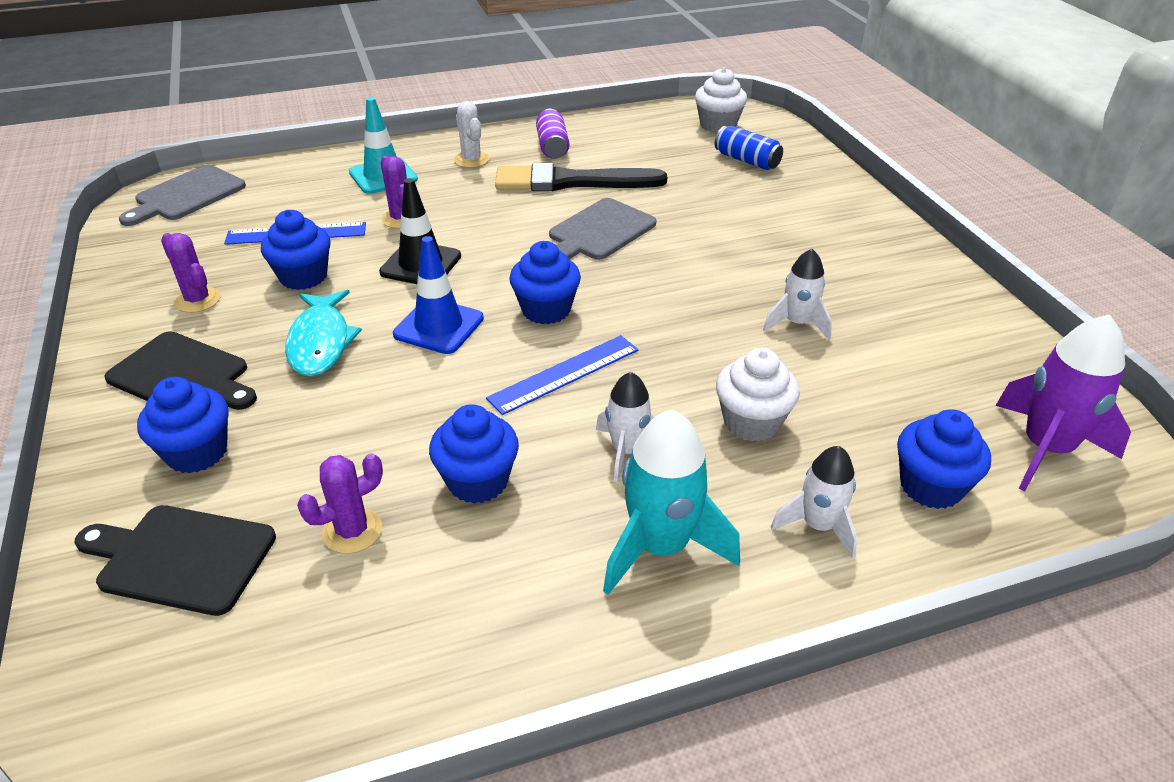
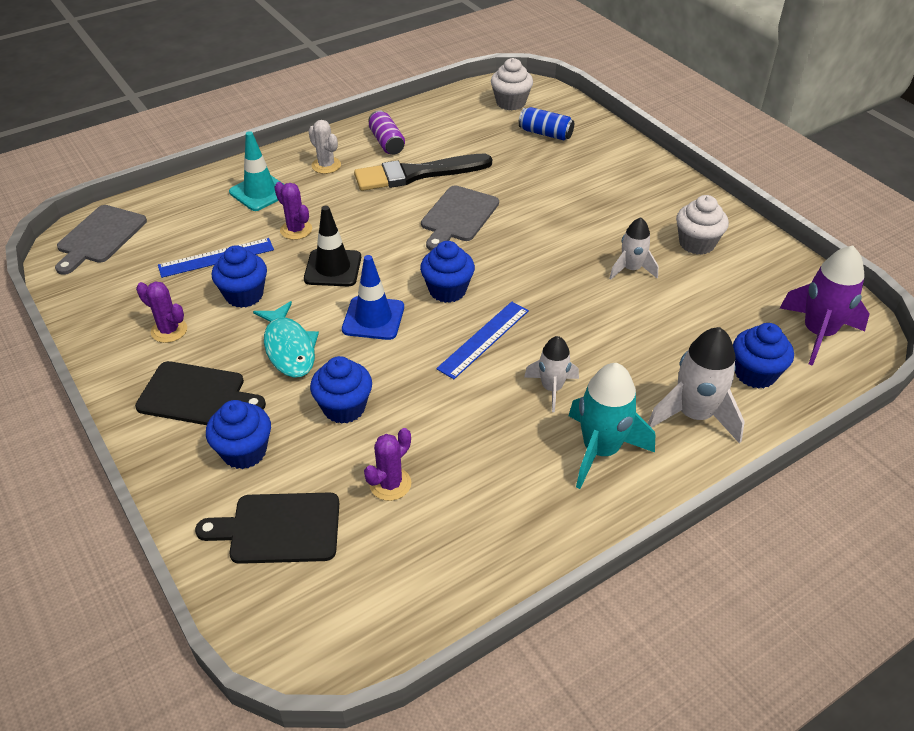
camera: 15 degrees left, 5 degrees up
(478, 481) = (459, 431): blue cupcake -> blue cupcake (344, 407)
(751, 422) = (627, 351): white cupcake -> white cupcake (696, 243)
(818, 526) = (694, 415): white rocket -> white rocket, size x1.62

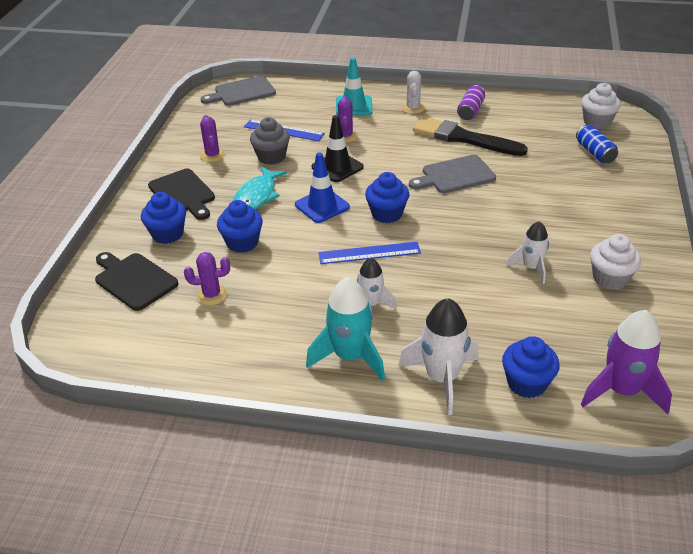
camera: 45 degrees right, 5 degrees down
(244, 295) = (271, 157): blue cupcake -> grey cupcake

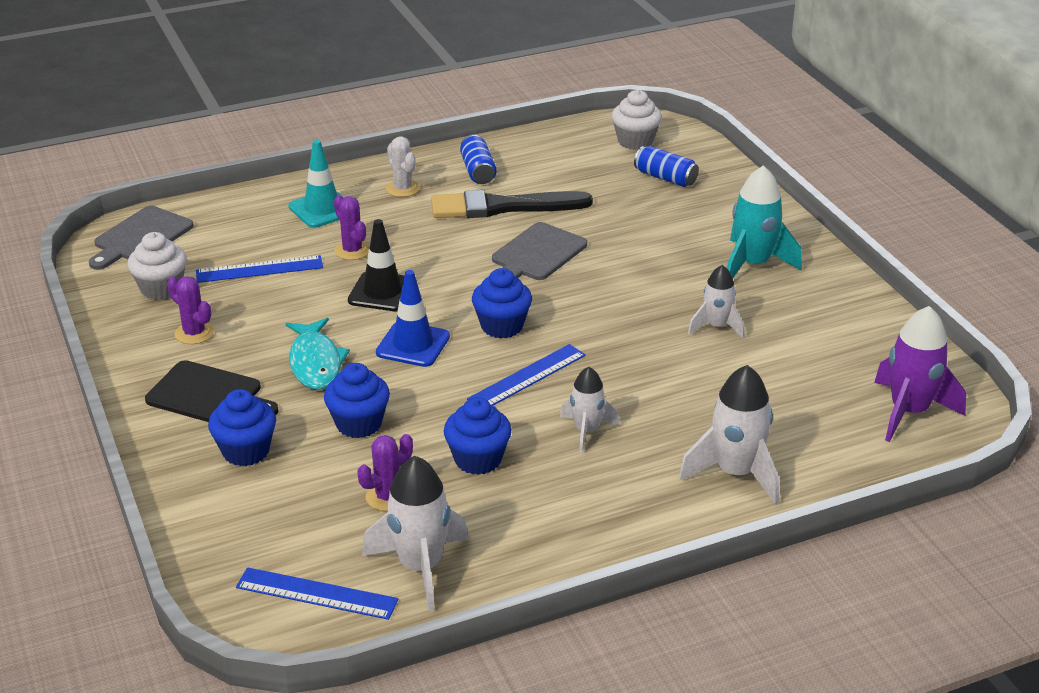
camera: 35 degrees left, 5 degrees down
(114, 337) = (316, 593): none -> blue ruler
(133, 280) = (264, 521): black cutting board -> none
(184, 348) = (420, 567): none -> white rocket
(271, 157) = (280, 308): grey cupcake -> none
(350, 356) = (620, 493): turquoise rocket -> turquoise rocket (753, 264)
(470, 111) = (478, 171): purple can -> blue can
(526, 383) = (819, 442): blue cupcake -> blue cupcake (478, 459)
(610, 279) = (802, 308): white cupcake -> white cupcake (161, 289)

